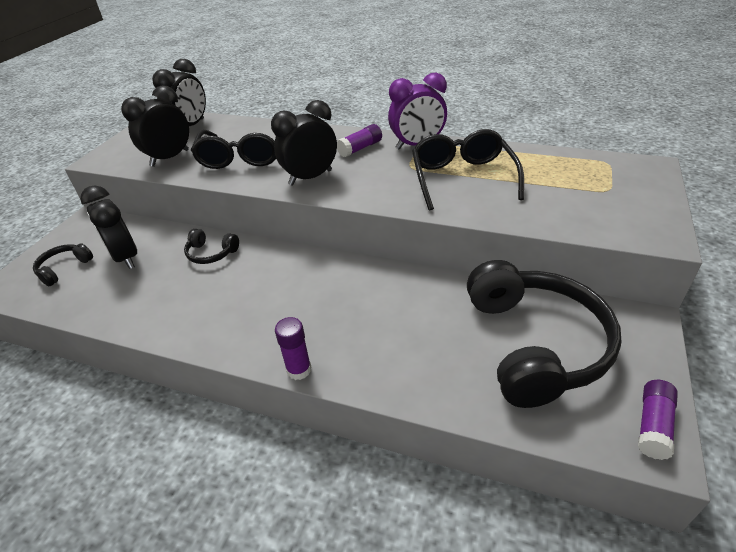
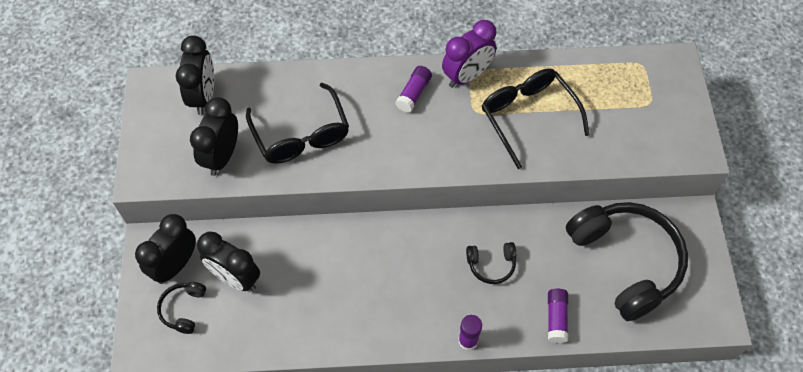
camera: 25 degrees left, 20 degrees up
(211, 253) = (317, 248): black headphones -> black headphones (491, 265)
(310, 177) = (389, 150): black clock -> black clock (175, 265)
(653, 425) = (714, 304): purple glue stick -> purple glue stick (556, 318)

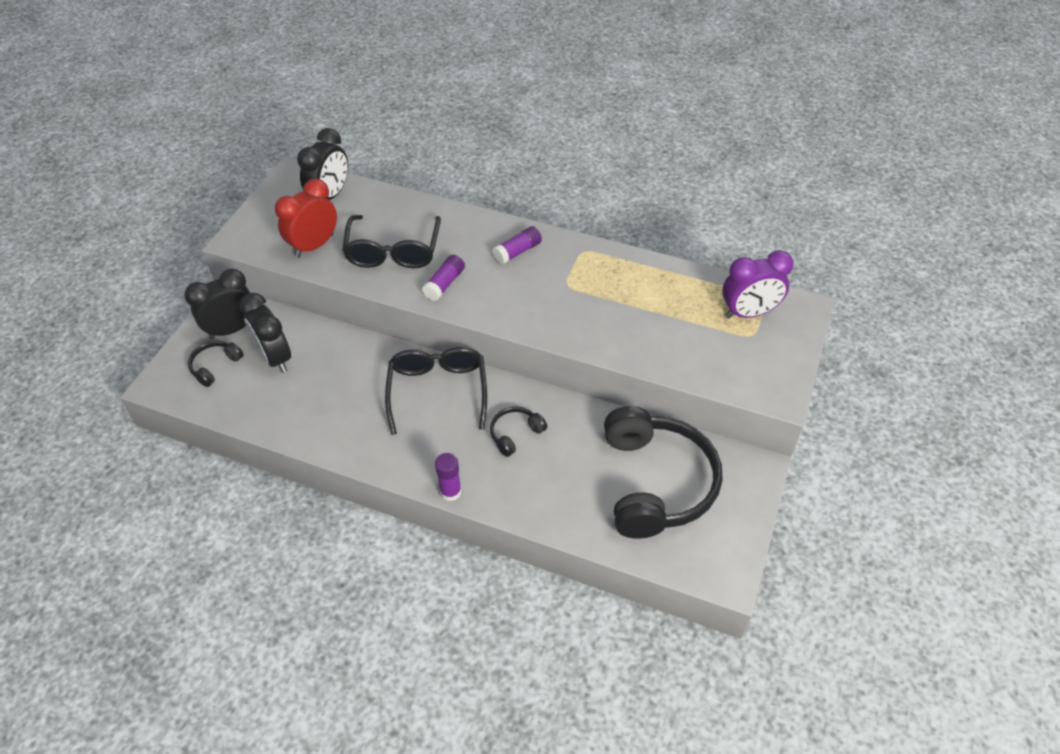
camera: 25 degrees right, 10 degrees down
(222, 156) = (314, 245): black clock -> red clock
(467, 76) = (578, 253): purple clock -> purple clock (749, 313)
(491, 265) = (515, 434): black headphones -> black headphones turned 120 degrees clockwise
(528, 117) = (616, 306): black glasses -> black glasses (438, 392)
(556, 318) = (551, 506): purple glue stick -> purple glue stick (444, 284)

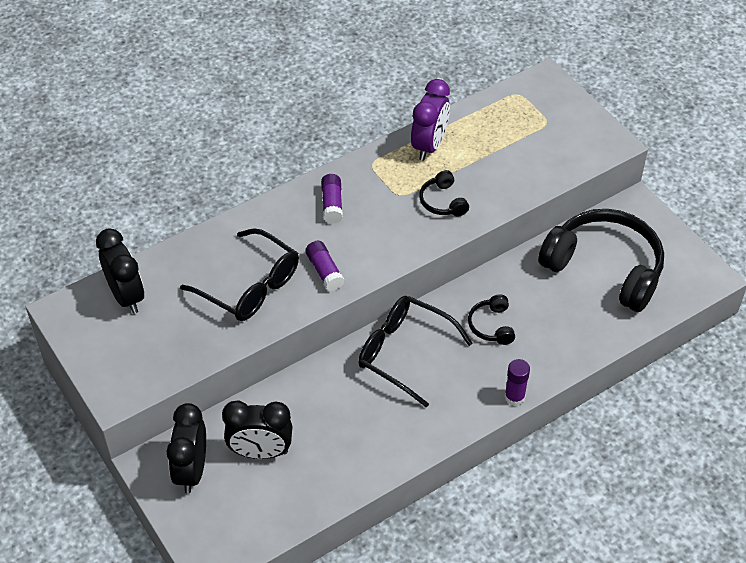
camera: 55 degrees left, 0 degrees up
(215, 366) = (228, 504): black headphones -> black headphones (443, 201)
(314, 245) = (185, 339): red clock -> none
(749, 313) = (524, 110): purple clock -> purple clock (429, 145)

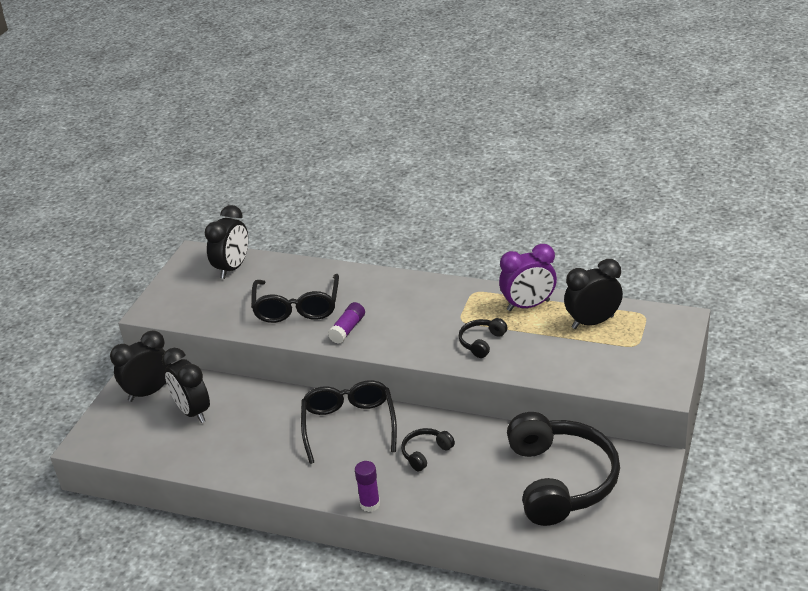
camera: 55 degrees right, 15 degrees down
(332, 204) = (412, 298): purple glue stick -> none
(493, 125) = (592, 322): none -> black clock

